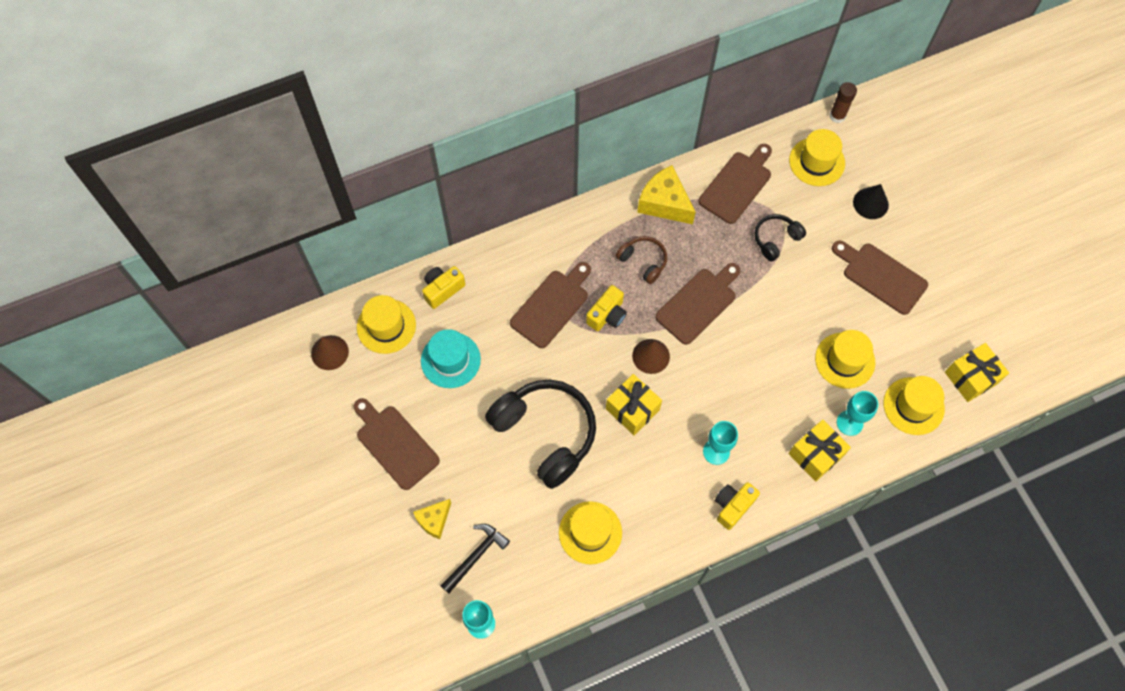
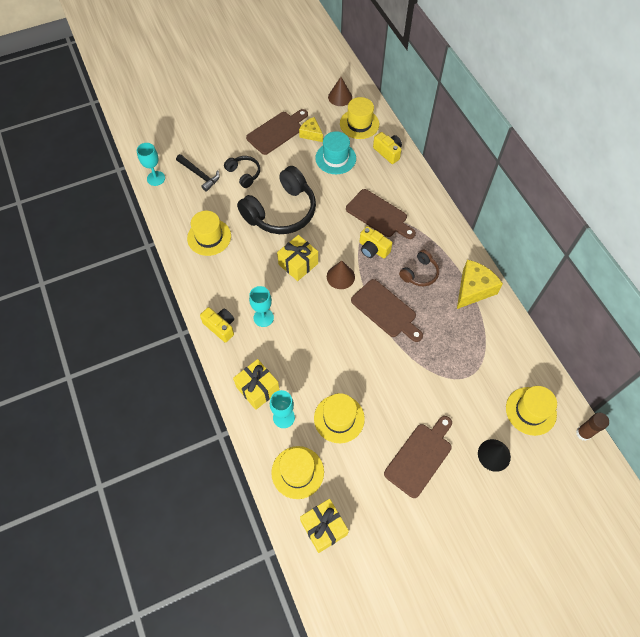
camera: 90 degrees right, 5 degrees down
(434, 520) = (225, 153): yellow cheese -> yellow cheese (311, 134)
(737, 185) = (498, 344): brown cutting board -> none
(776, 239) = (448, 371): black headphones -> black headphones (244, 174)

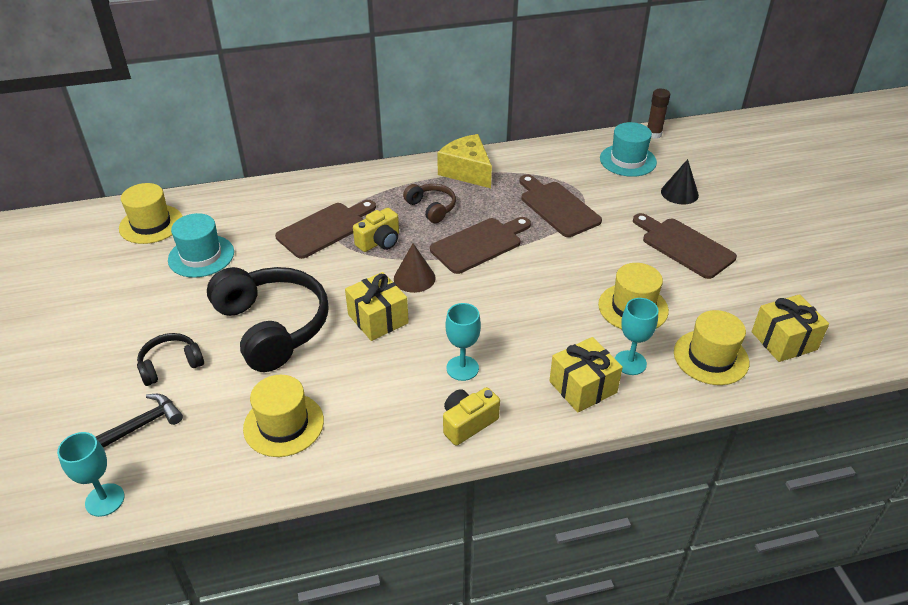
camera: 80 degrees left, 20 degrees down
(277, 131) = (104, 314): brown cutting board -> brown cutting board (557, 207)
(311, 134) = (137, 276): yellow cheese -> none
(340, 97) = (83, 236): brown cone -> none
(388, 152) = (221, 205): yellow camera -> none
(531, 411) = (628, 160): yellow hat -> turquoise hat

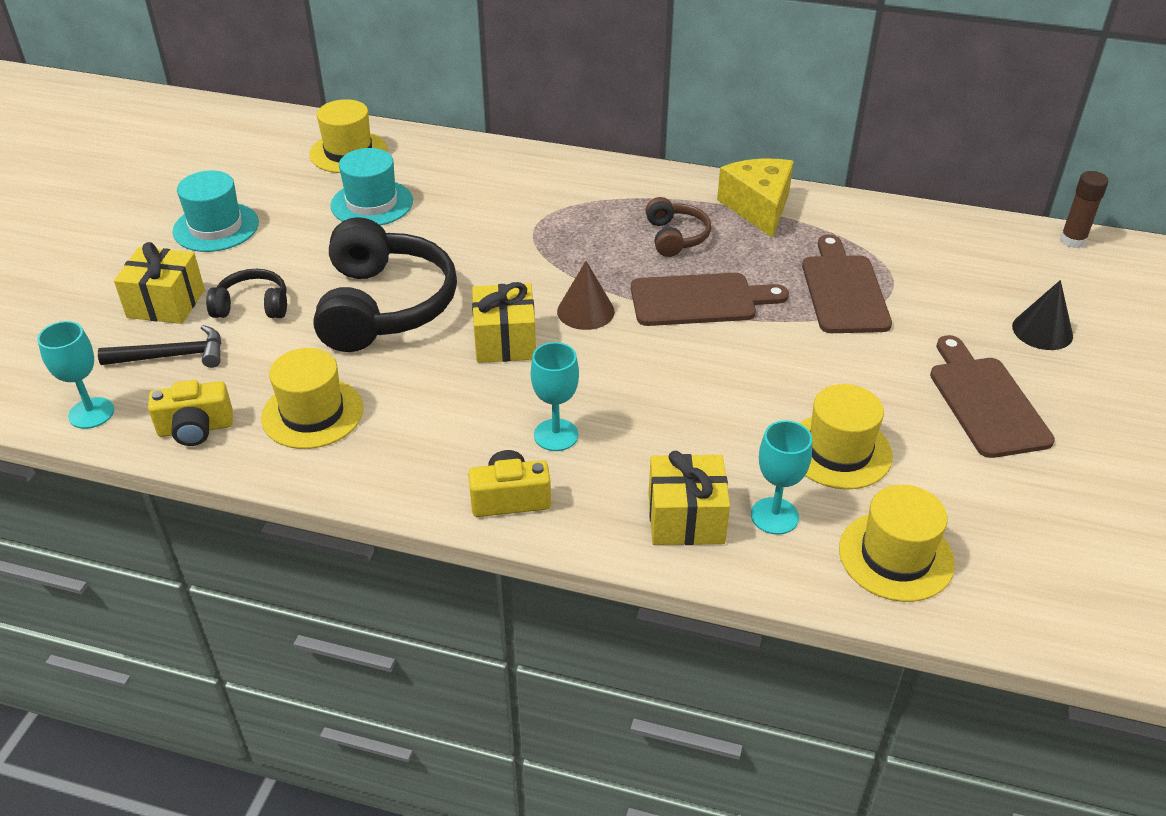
camera: 30 degrees right, 0 degrees up
(325, 228) = (528, 219): brown cutting board -> none
(379, 242) = (579, 255): yellow camera -> yellow camera (195, 429)
(628, 160) = (1000, 263): turquoise hat -> turquoise hat (216, 227)
(784, 341) = (1028, 581): yellow gift -> yellow gift (166, 303)

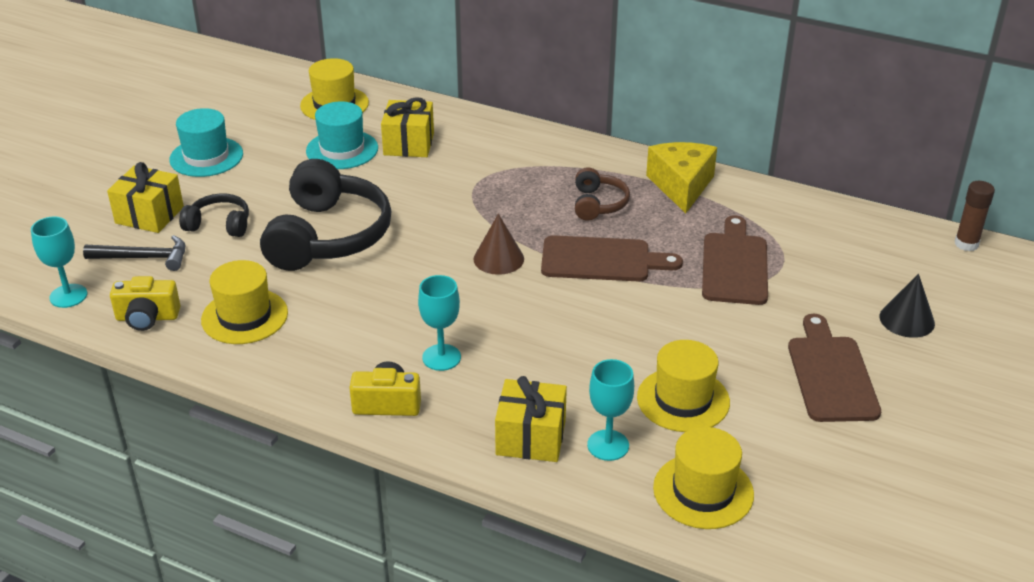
camera: 10 degrees right, 5 degrees down
(505, 341) = (421, 276): yellow gift -> yellow gift (409, 144)

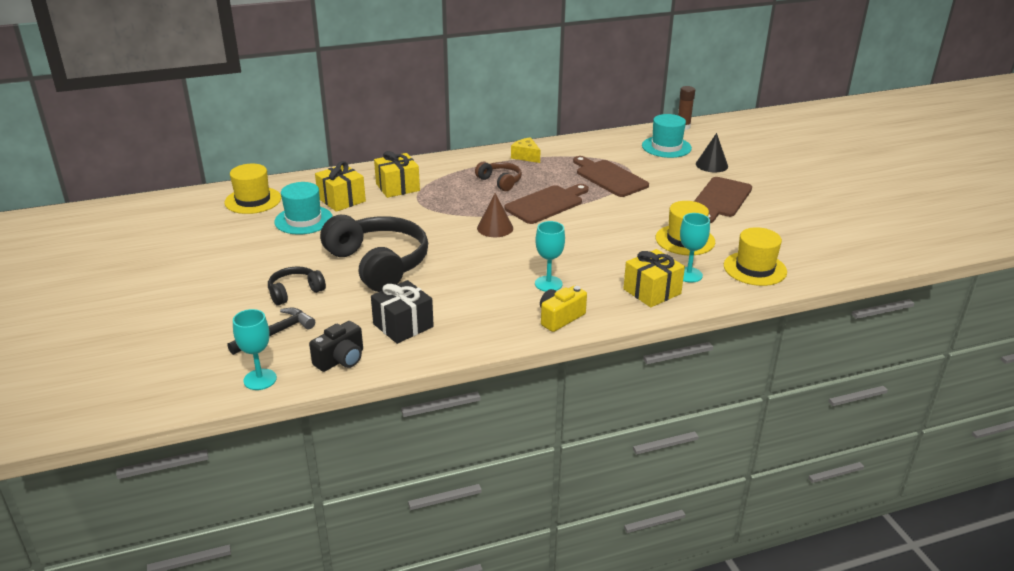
camera: 45 degrees left, 5 degrees down
(147, 318) = (341, 360): yellow camera -> black camera
(149, 215) = (233, 311): yellow gift -> yellow gift (397, 187)
(206, 157) = (213, 263): turquoise hat -> turquoise hat (666, 147)
(244, 316) = (403, 325): yellow hat -> black gift
(681, 186) = (526, 156): yellow cheese -> yellow cheese, size x0.61
(830, 374) = (721, 199): brown cutting board -> brown cutting board turned 105 degrees counterclockwise

